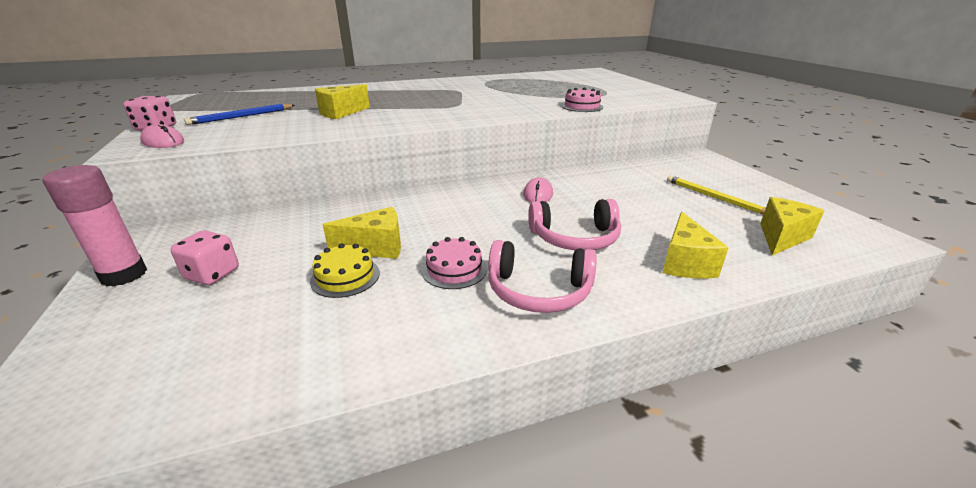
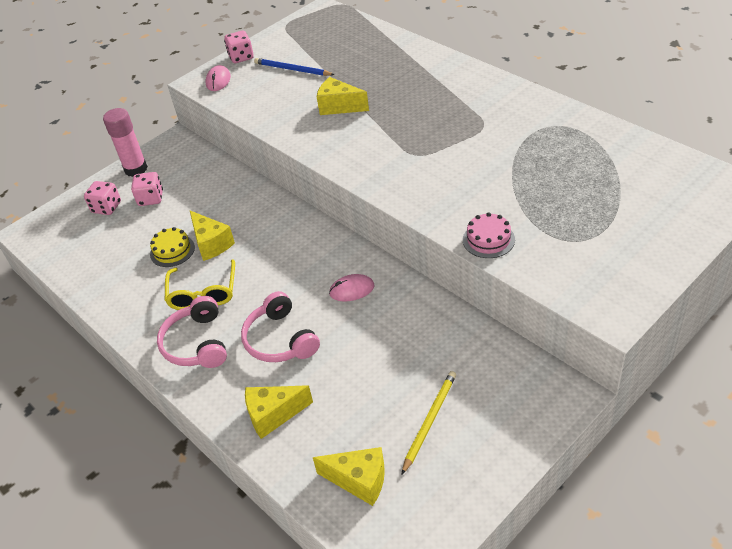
camera: 70 degrees right, 15 degrees up
(150, 319) = (106, 207): none -> pink dice
(454, 269) = (203, 293): pink cake -> yellow glasses

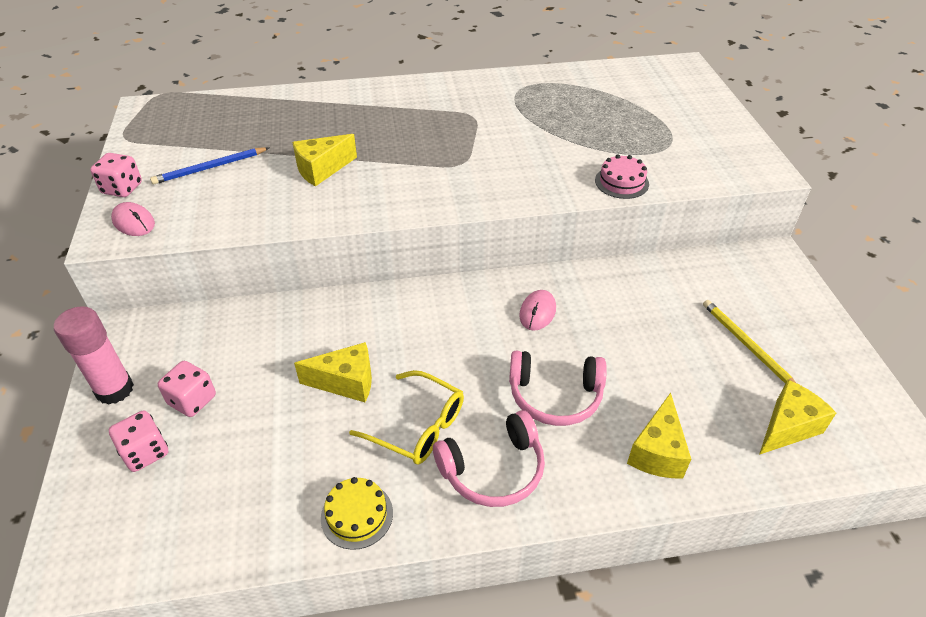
camera: 60 degrees left, 0 degrees up
(172, 250) = (313, 422): yellow cake -> yellow cake (357, 515)
(196, 343) = (493, 470): pink headphones -> pink headphones turned 45 degrees counterclockwise

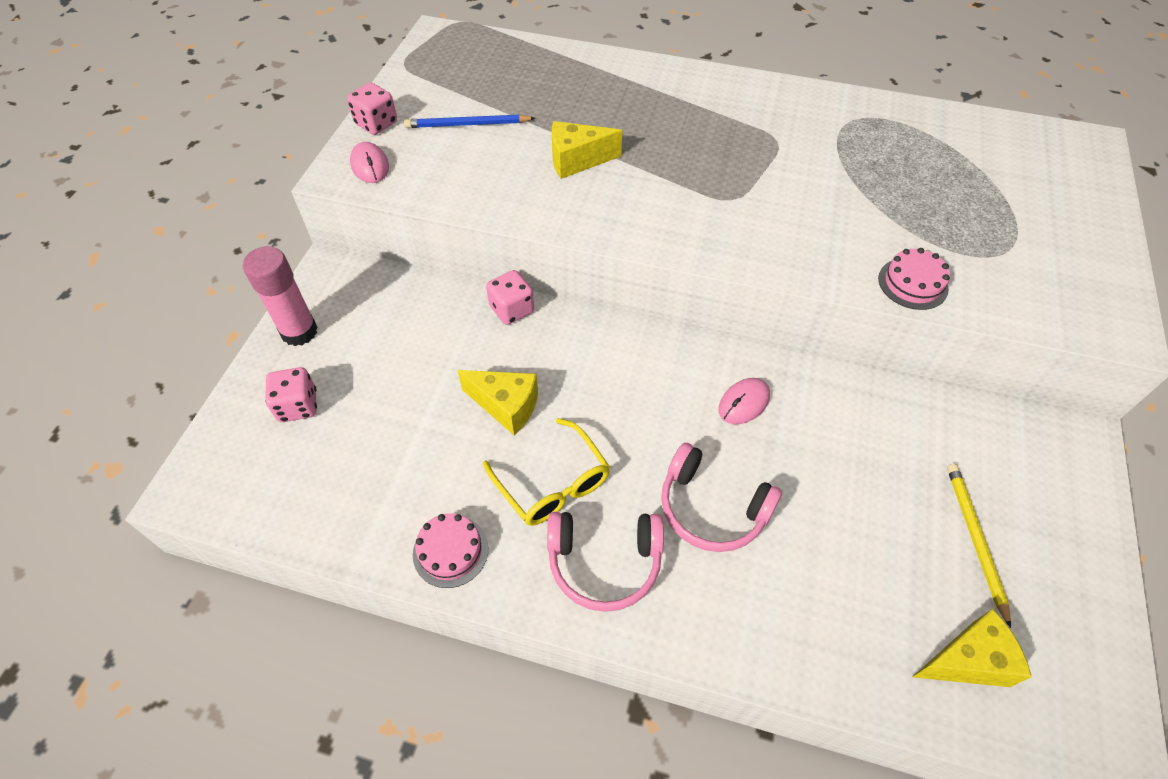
camera: 25 degrees right, 10 degrees up
(192, 400) = (359, 369): pink dice -> pink dice (512, 309)
(357, 515) = (450, 551): yellow cake -> pink cake
(657, 452) = (792, 621): yellow cheese -> none

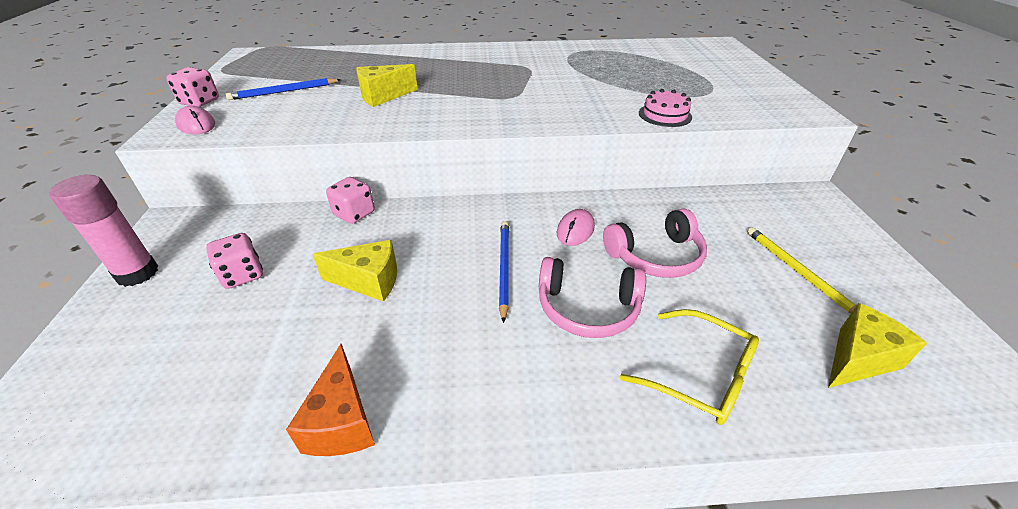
camera: 20 degrees left, 15 degrees down
(298, 406) = (138, 335): pink dice -> pink dice (242, 275)
(450, 551) = (342, 421): pink cake -> orange cheese
(553, 484) = (434, 329): yellow glasses -> yellow glasses (700, 376)
(604, 563) = (510, 381): pink headphones -> pink headphones (656, 256)
(645, 431) = (504, 268): none -> blue pencil

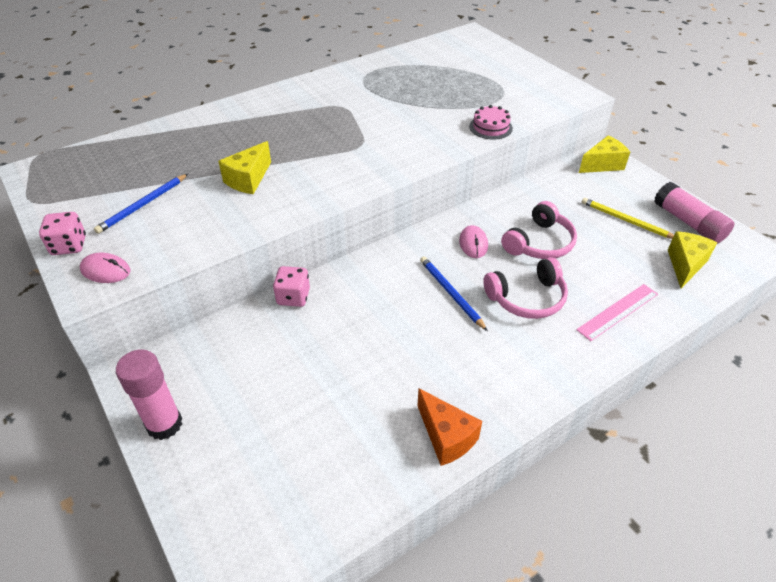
camera: 30 degrees left, 5 degrees up
(242, 275) = (260, 384): pink dice -> none
(369, 281) = (365, 344): yellow cheese -> yellow cheese (602, 165)
(700, 376) = (618, 312): yellow glasses -> pink ruler
(901, 307) = (688, 223): none -> pink glue stick

